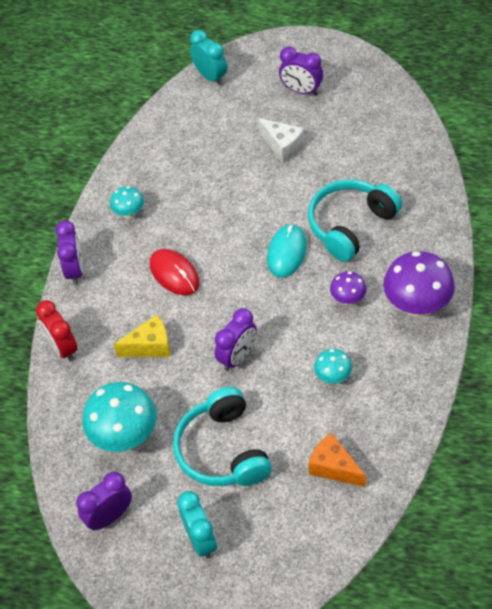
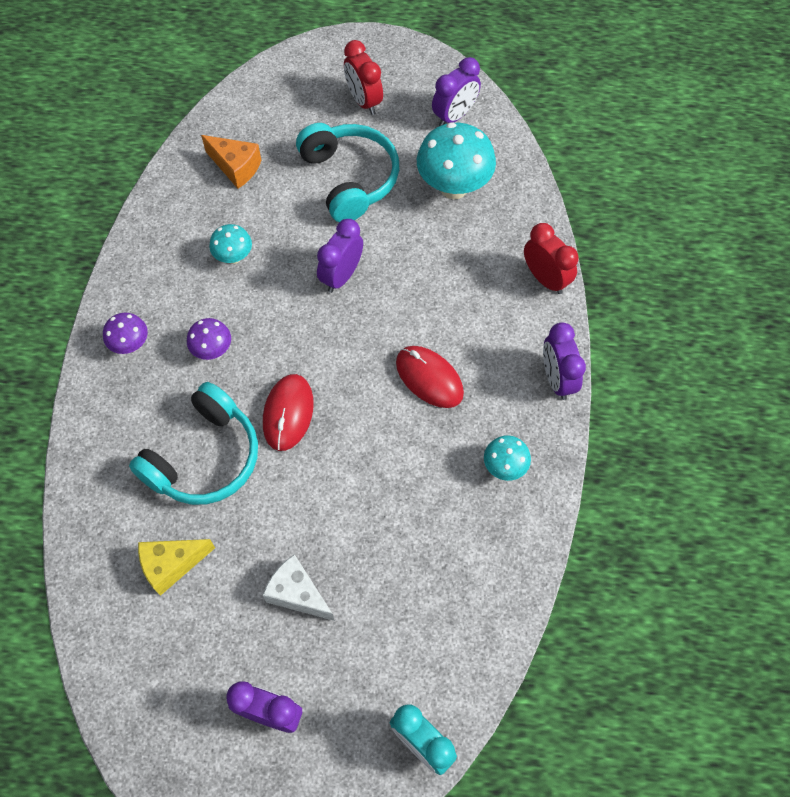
camera: 170 degrees right, 10 degrees up
(150, 346) = (444, 284): yellow cheese -> yellow cheese (172, 565)
(200, 540) = (364, 101): turquoise clock -> red clock
(287, 252) = (288, 413): turquoise mouse -> red mouse
(416, 306) = (131, 345): purple mushroom -> purple mushroom, size x0.53

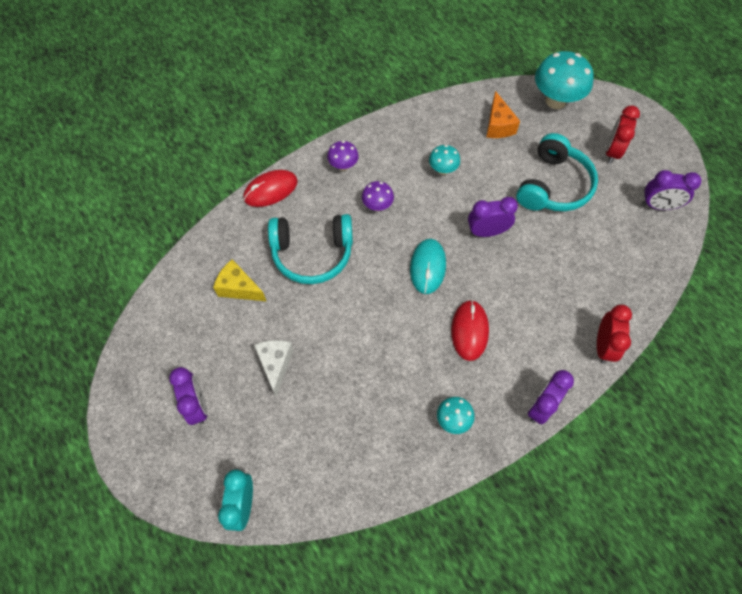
camera: 50 degrees right, 0 degrees up
(288, 413) = (376, 273): red mouse -> red mouse (270, 190)
(327, 360) = (427, 267): none -> turquoise mouse
(453, 187) = (609, 244): turquoise mushroom -> turquoise mushroom (555, 101)

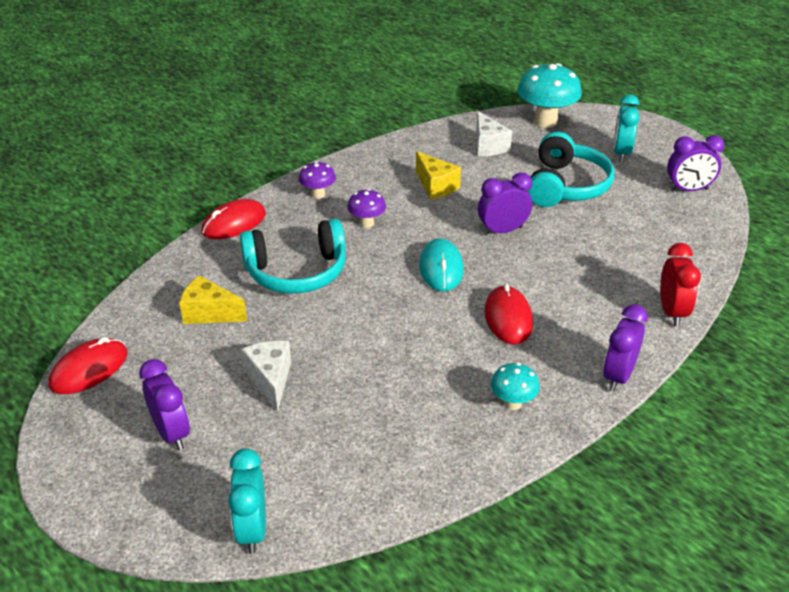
camera: 10 degrees left, 25 degrees down
(144, 332) = (89, 369): none -> red mouse
(442, 170) = (436, 186): turquoise mushroom -> yellow cheese
(498, 125) = (488, 146): orange cheese -> white cheese
(612, 151) = (621, 153): red clock -> turquoise clock

